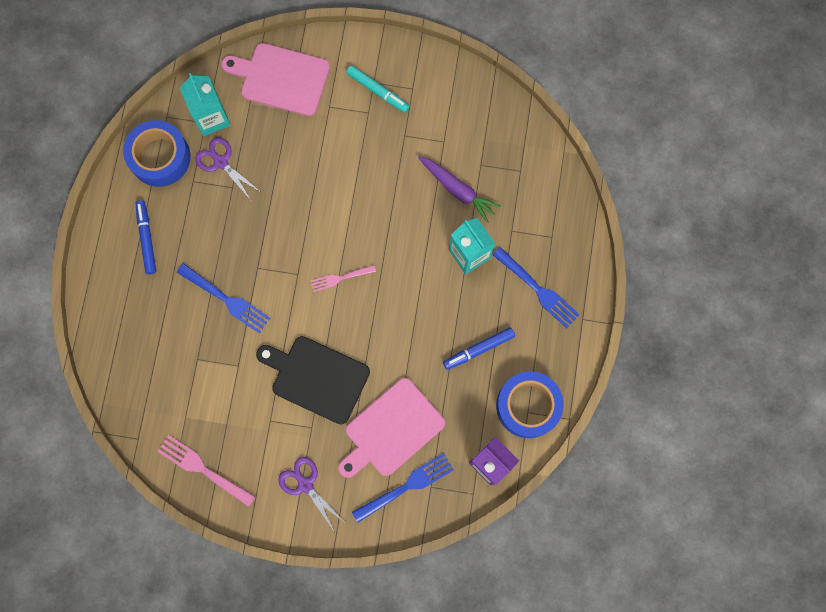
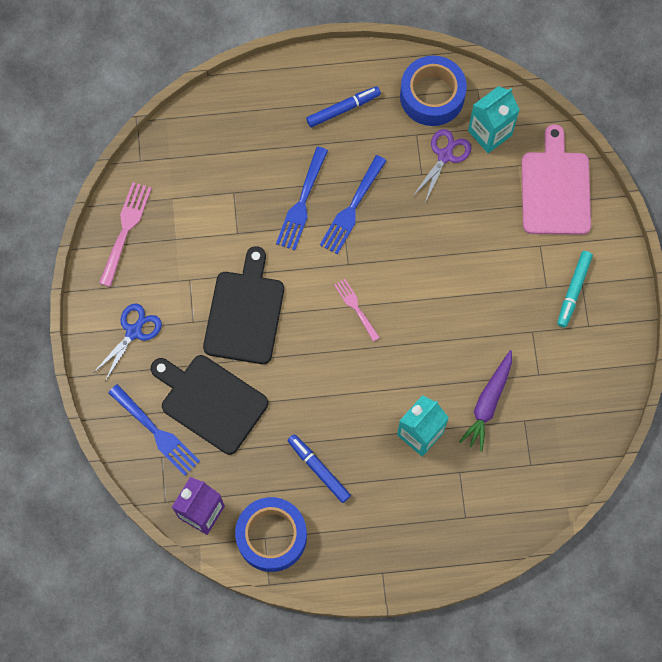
camera: 75 degrees right, 5 degrees down
(305, 484) = (134, 332): purple scissors -> blue scissors
(391, 430) = (210, 402): pink cutting board -> black cutting board
(537, 289) = (401, 516): blue fork -> blue fork (352, 208)

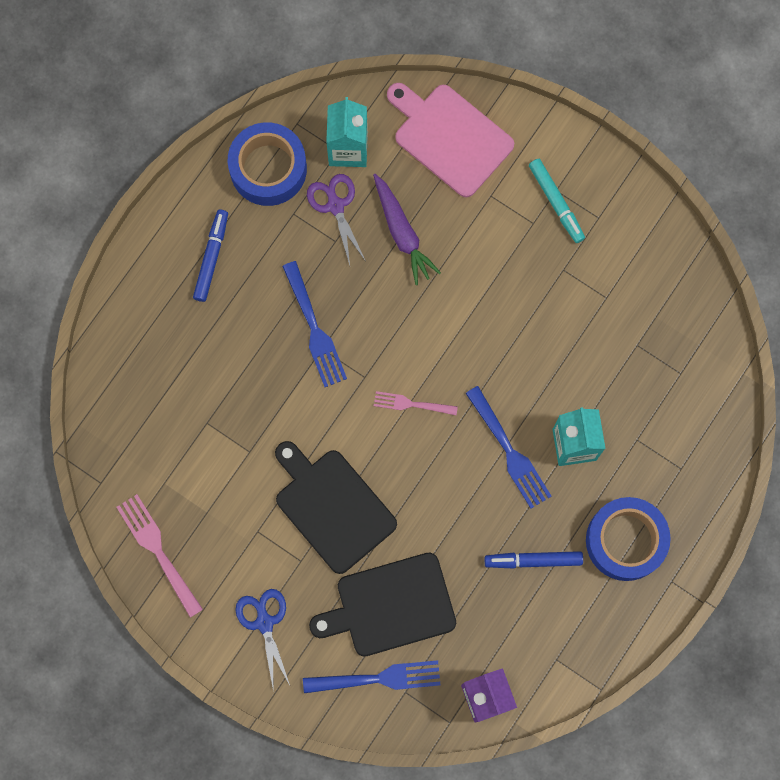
camera: 50 degrees left, 5 degrees up
(271, 536) = (560, 652): blue tape -> blue tape (625, 541)
(302, 202) = (270, 369): blue fork -> blue fork (509, 451)
(488, 403) = (596, 363): purple carrot -> purple carrot (402, 233)

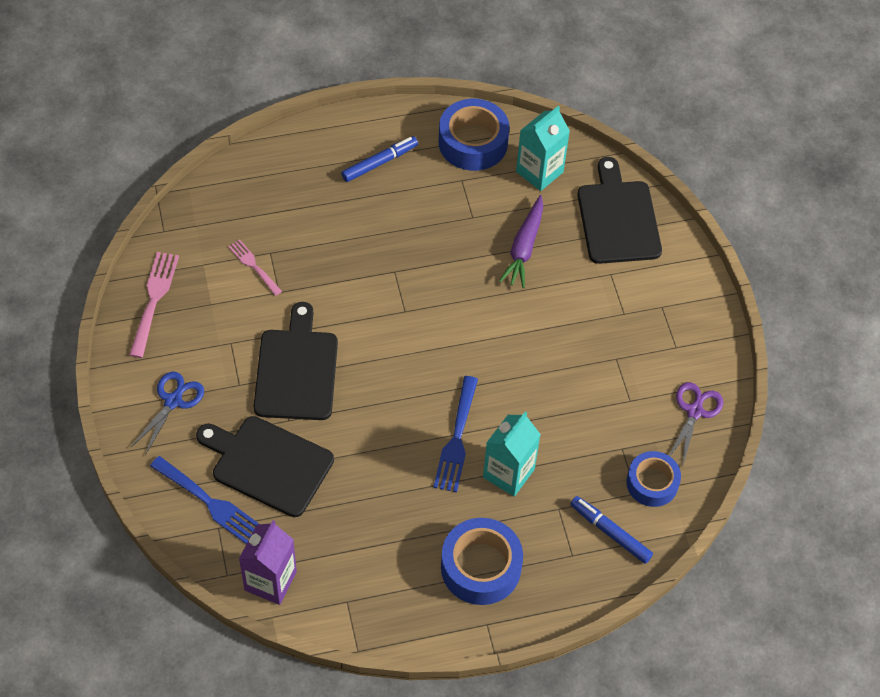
camera: 40 degrees right, 20 degrees down
(314, 329) = (402, 256): blue fork -> none
(335, 206) = (495, 197): purple scissors -> purple scissors (694, 411)
(411, 404) = (419, 353): pink fork -> pink fork (254, 266)
(449, 137) = (618, 218): pink cutting board -> black cutting board
(533, 560) = (399, 522): blue marker -> blue marker (610, 532)
(556, 202) = (654, 314): turquoise marker -> none
(684, 354) = (652, 483): none -> blue tape

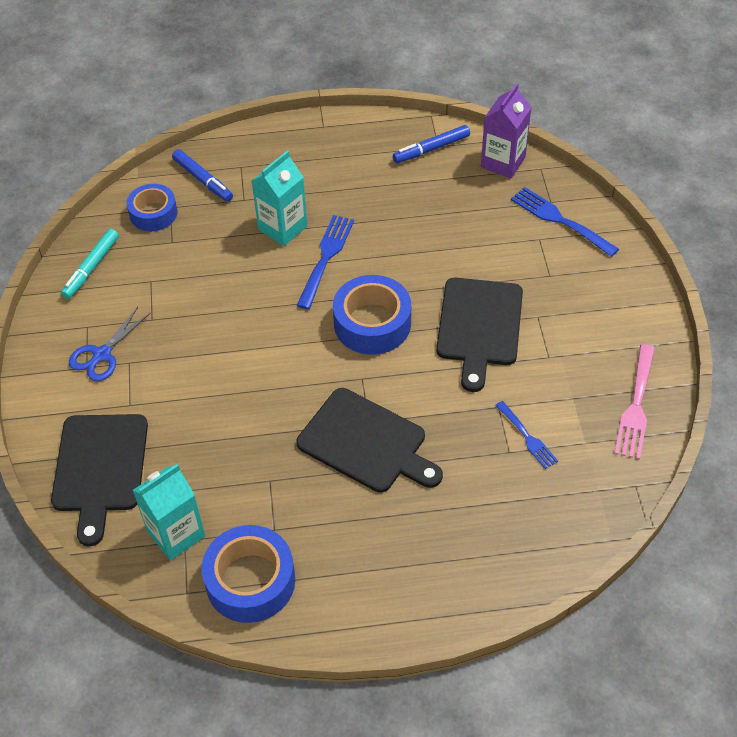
camera: 170 degrees left, 5 degrees down
(173, 401) = (603, 305): blue scissors -> blue scissors (102, 355)
(254, 266) = (527, 437): pink fork -> blue fork
(268, 464) = (507, 247): black cutting board -> black cutting board (366, 443)
(379, 162) = (372, 559): blue marker -> blue marker (431, 149)
(480, 567) = (321, 162): blue tape -> blue tape (372, 323)
(524, 247) = (218, 440): purple carrot -> none
(694, 411) = (91, 268): purple scissors -> turquoise marker

